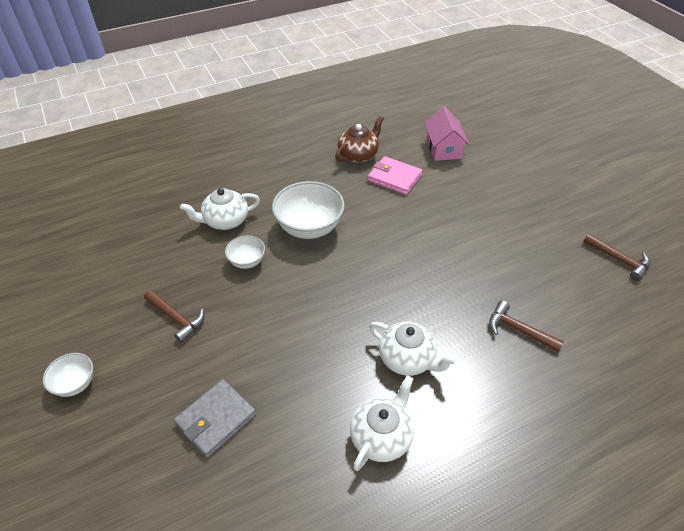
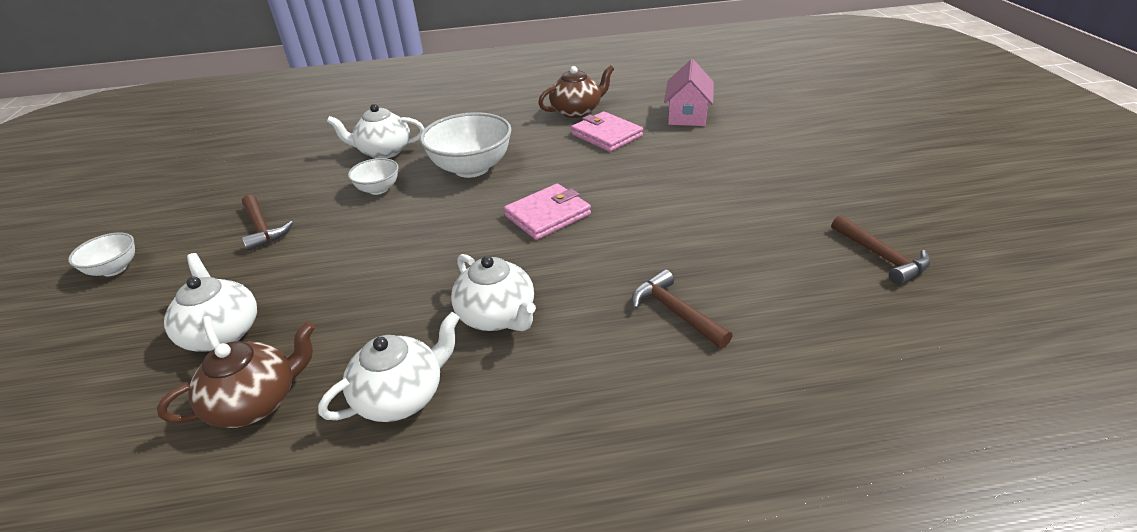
camera: 20 degrees right, 10 degrees down
(216, 419) = (222, 332): grey wallet -> white teapot
(284, 467) = (256, 402): none -> brown teapot
(393, 264) = (547, 215): none -> pink wallet

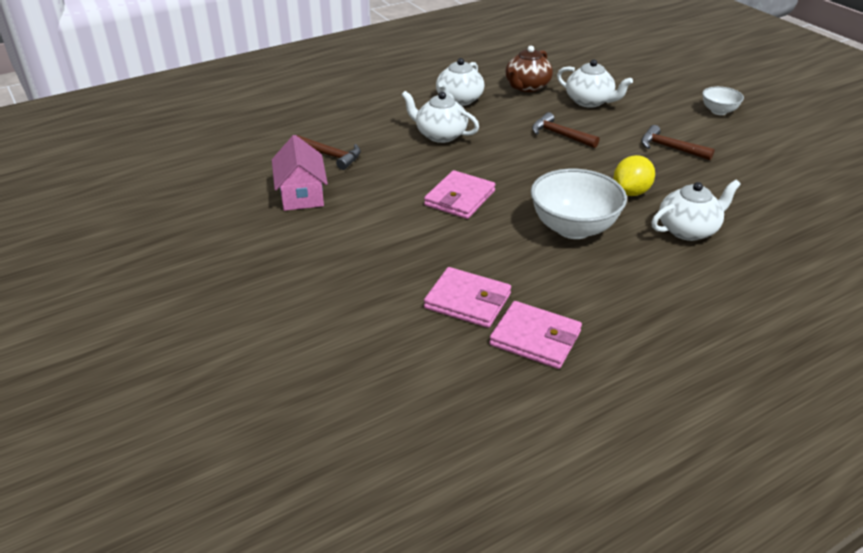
camera: 155 degrees right, 0 degrees up
(378, 189) = (631, 192): white bowl -> yellow lemon
(577, 111) = (535, 338): brown teapot -> pink wallet
(687, 115) = (381, 361): pink house -> pink house (301, 194)
(881, 257) = (183, 215): brown hammer -> brown hammer (560, 135)

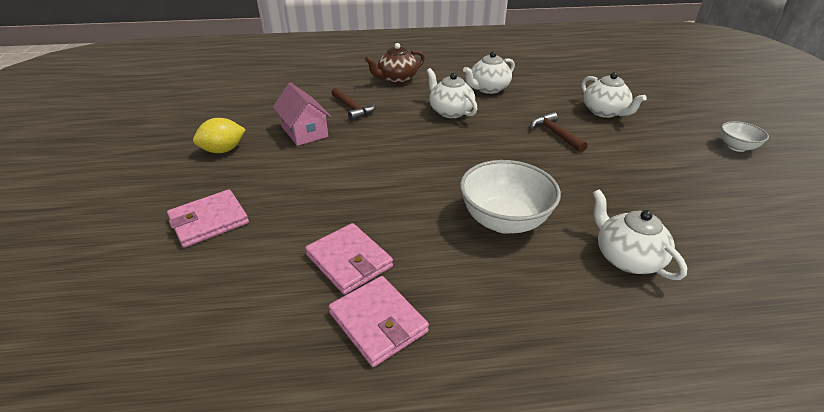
camera: 25 degrees right, 0 degrees up
(301, 194) = (304, 132): pink house -> pink house turned 45 degrees counterclockwise
(460, 198) = (422, 166): pink wallet -> pink wallet (209, 221)
(527, 87) = (555, 89): brown teapot -> brown teapot (396, 79)
(631, 192) = (588, 202): yellow lemon -> yellow lemon (223, 150)
(670, 148) = (659, 170): brown hammer -> none
(688, 230) = (626, 258): white teapot -> white teapot turned 120 degrees counterclockwise

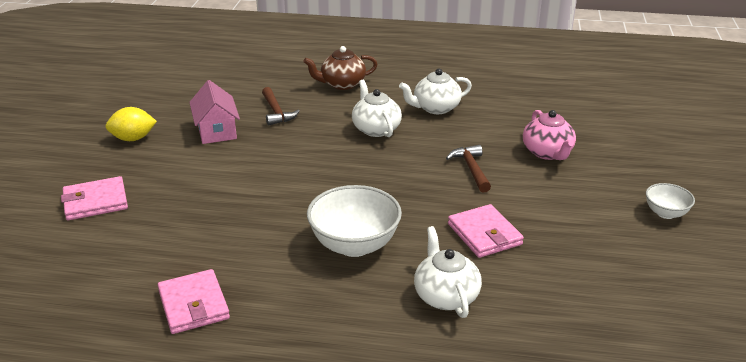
camera: 15 degrees right, 5 degrees down
(349, 261) = (195, 254): pink wallet -> pink wallet (484, 234)
(604, 112) = (547, 153): white teapot -> pink teapot

